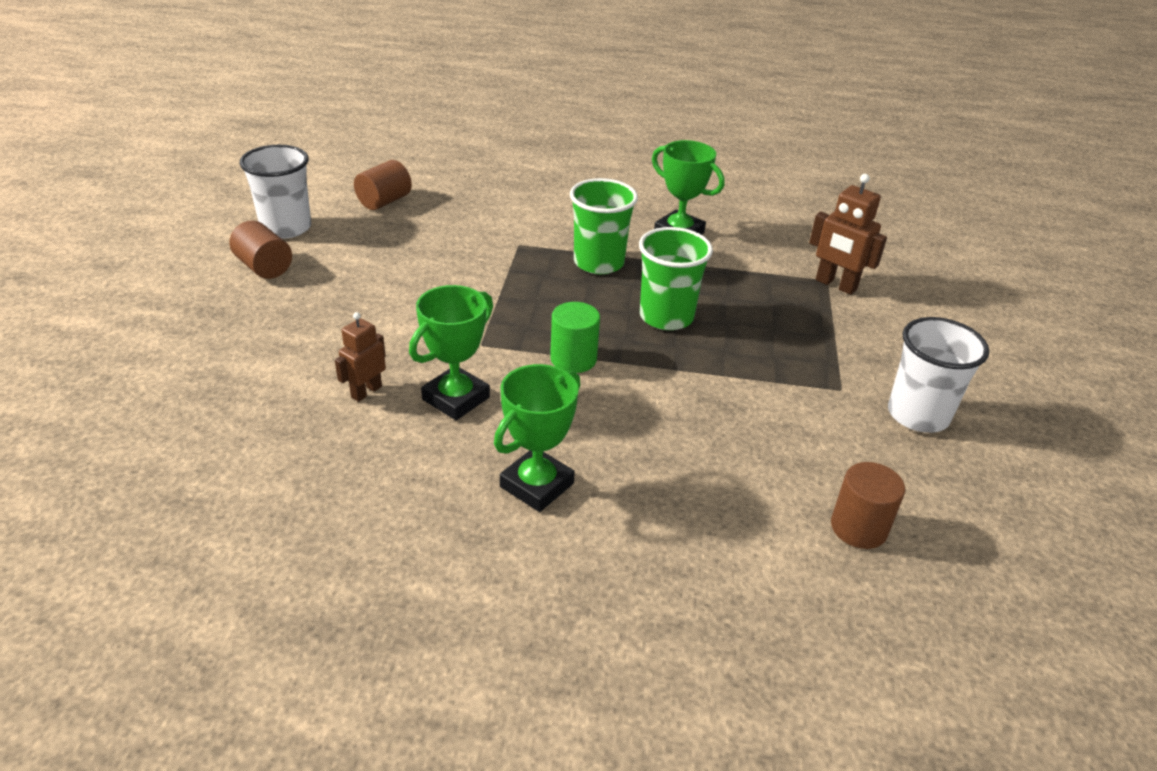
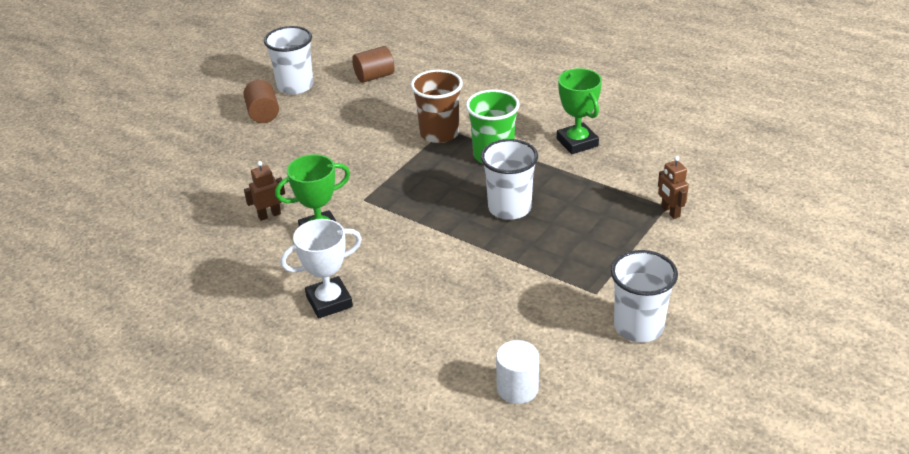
camera: 30 degrees right, 0 degrees up
(515, 251) = (439, 133): none -> brown cup
(536, 485) = (329, 301): green trophy -> white trophy
(573, 359) = (417, 224): green cylinder -> none
(666, 317) = (509, 208): green cup -> white cup
(835, 285) = (670, 212): brown robot -> brown robot, size x0.66
(858, 528) = (517, 388): brown cylinder -> white cylinder

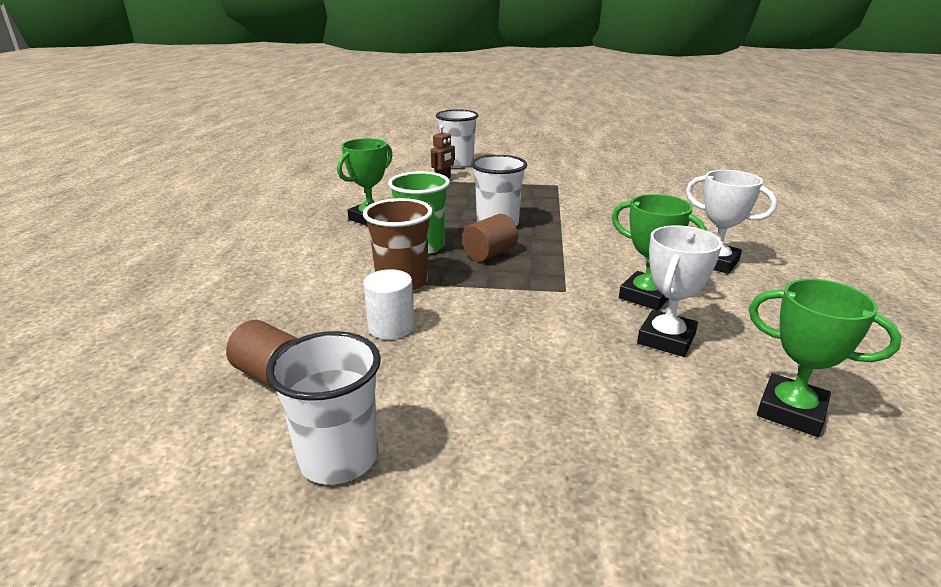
camera: 120 degrees left, 10 degrees down
(174, 224) = (791, 411): none -> green trophy
(263, 114) = (456, 457): brown cylinder -> brown cylinder (489, 254)
(269, 215) = (666, 339): brown robot -> white trophy
(517, 388) = (671, 188): white cylinder -> white cylinder (391, 327)
(638, 327) = (571, 172): white cup -> white cup (457, 163)

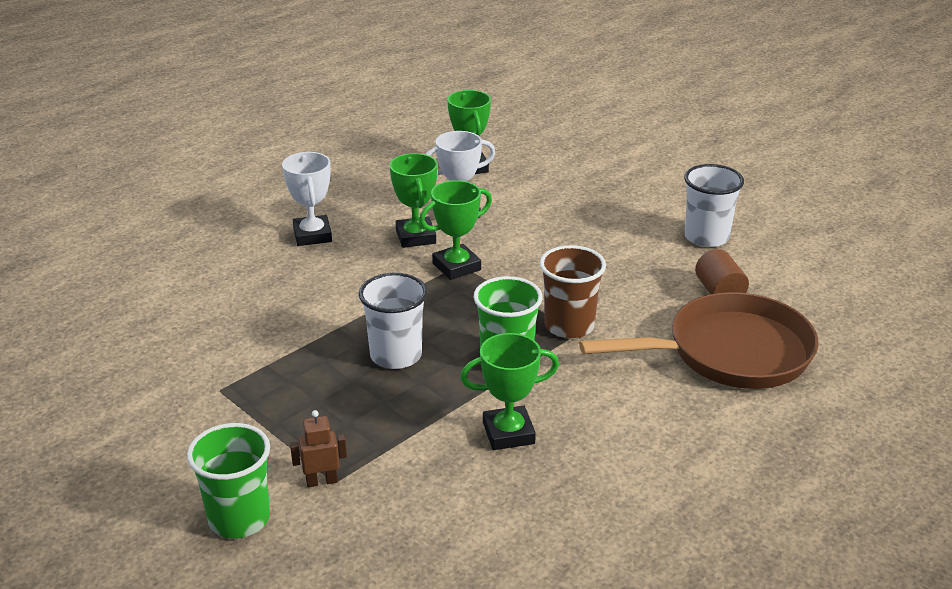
camera: 140 degrees left, 5 degrees up
(230, 317) = (730, 353): none -> brown pan
(391, 327) = (616, 291): white cylinder -> none
(457, 163) = (239, 519): white cup -> green cup
(489, 254) = (460, 322): brown cylinder -> none
(564, 287) = (456, 267): none -> green trophy

